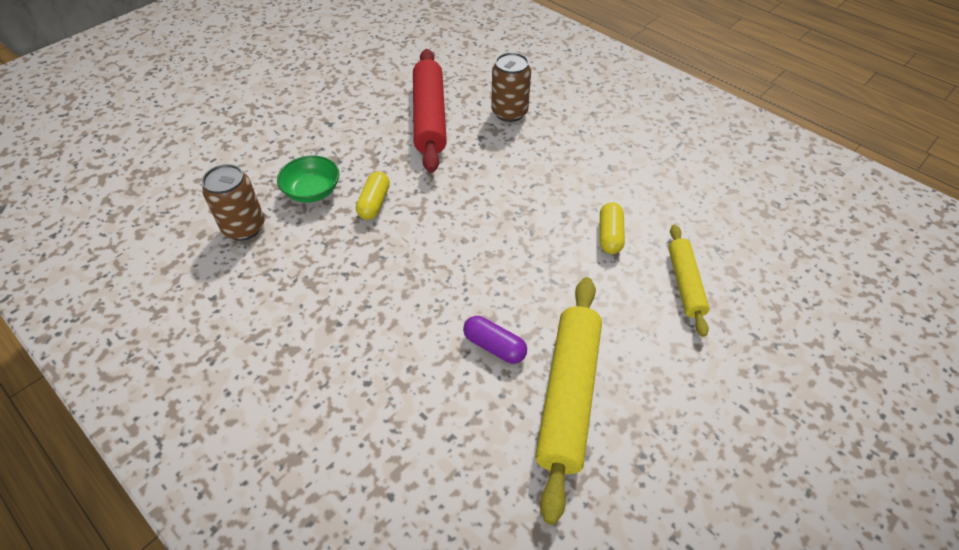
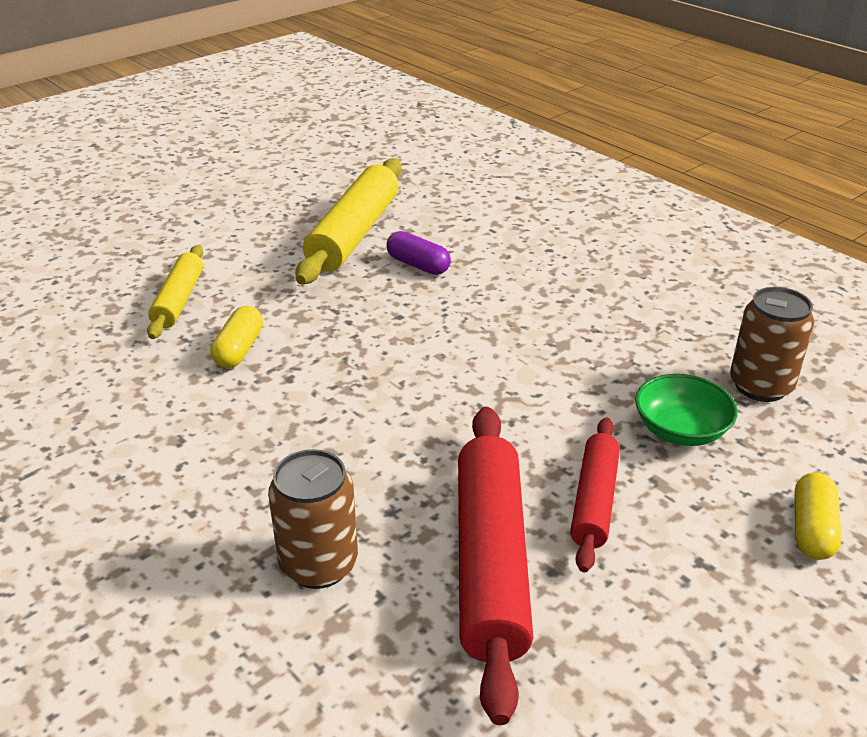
camera: 175 degrees left, 15 degrees down
(374, 147) = (594, 501): none -> red rolling pin
(374, 203) = (575, 407): yellow capsule -> yellow capsule (812, 529)

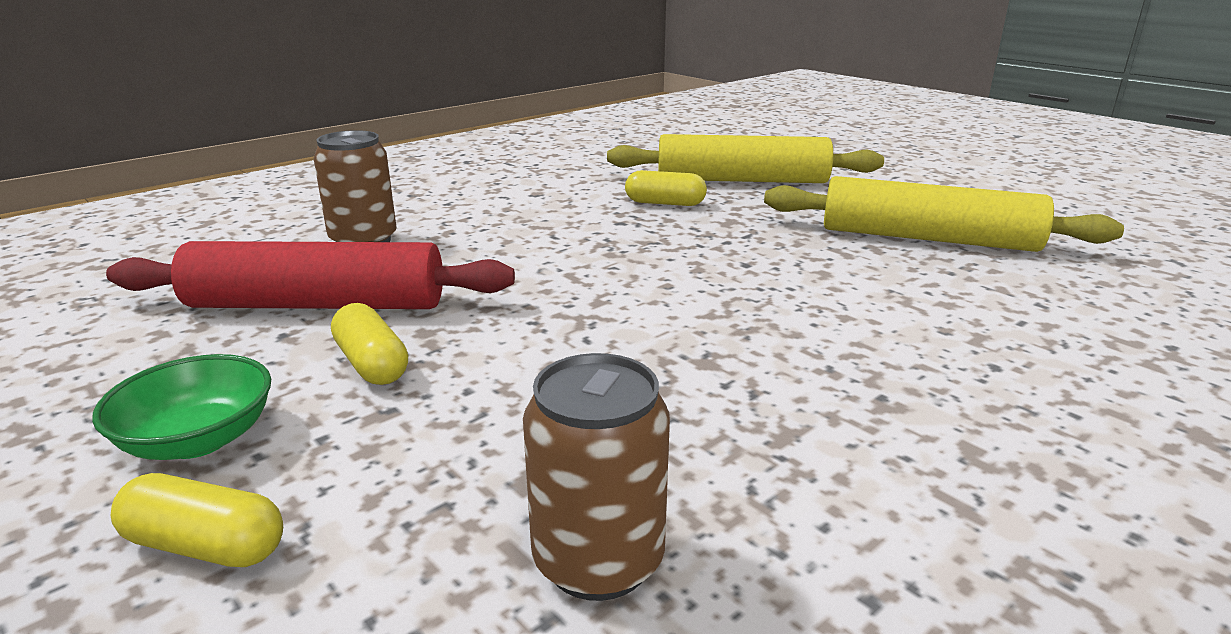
camera: 90 degrees right, 10 degrees down
(178, 300) = (741, 180): yellow rolling pin -> yellow rolling pin, size x1.72
(418, 265) = (873, 272): purple capsule -> none
(594, 501) = (372, 364): red rolling pin -> yellow capsule
(680, 430) = (486, 444): green bowl -> green bowl (198, 440)

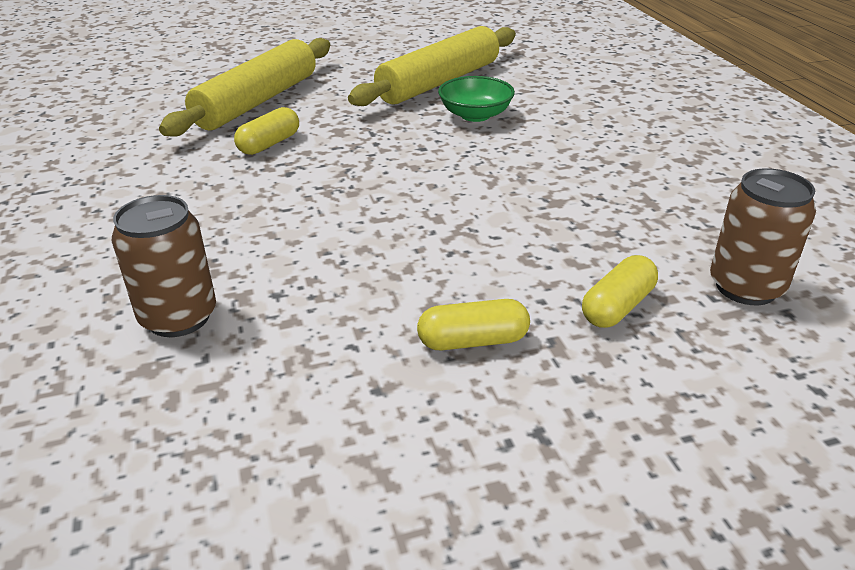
camera: 65 degrees left, 10 degrees up
(198, 440) = (552, 448): green bowl -> green bowl (475, 115)
(205, 546) = (698, 442): yellow capsule -> yellow capsule (617, 307)
(317, 304) = (324, 363): red rolling pin -> none

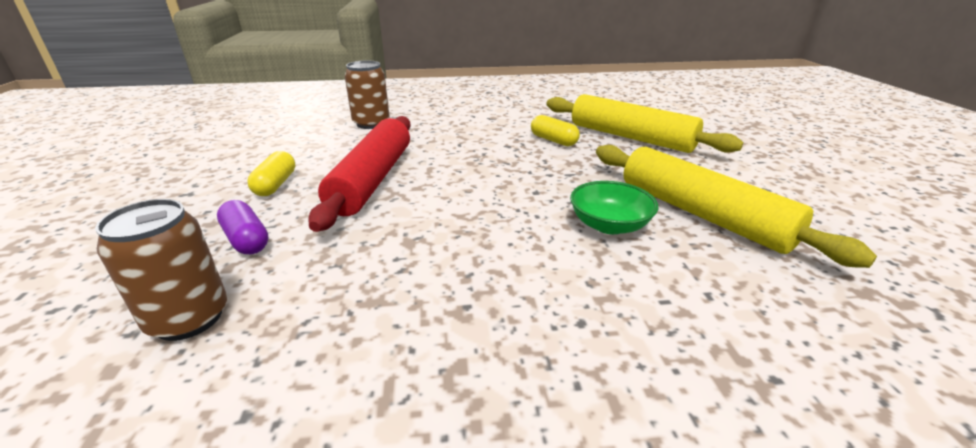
camera: 100 degrees right, 5 degrees down
(426, 255) = (373, 179): none -> red rolling pin
(617, 307) = (246, 239): yellow capsule -> purple capsule

